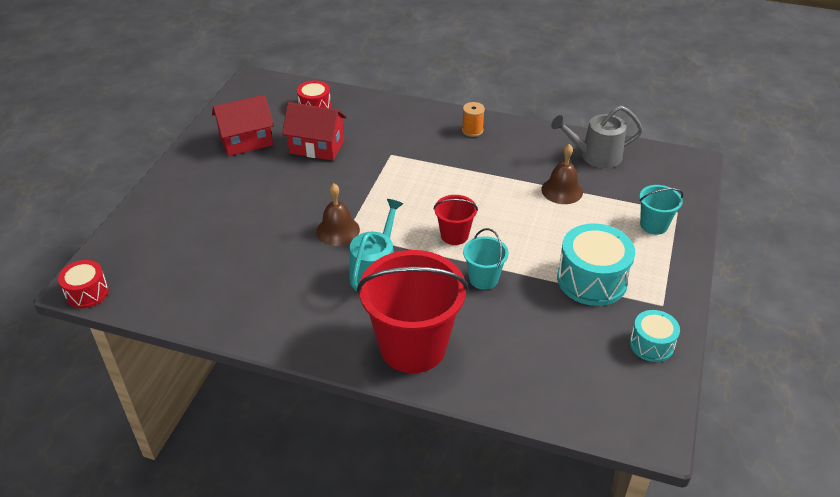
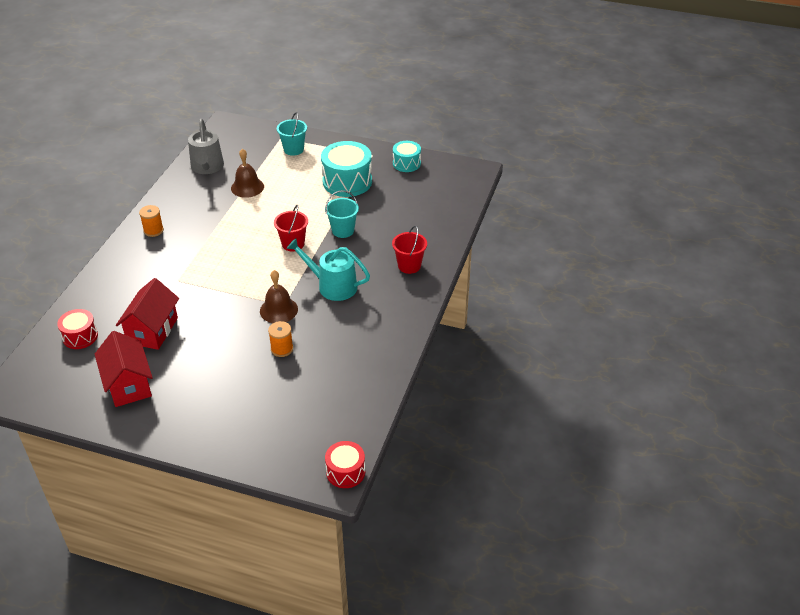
camera: 90 degrees left, 0 degrees up
(275, 236) = (282, 349): none -> orange spool
(413, 346) = (409, 266): red bucket -> red bucket, size x0.47

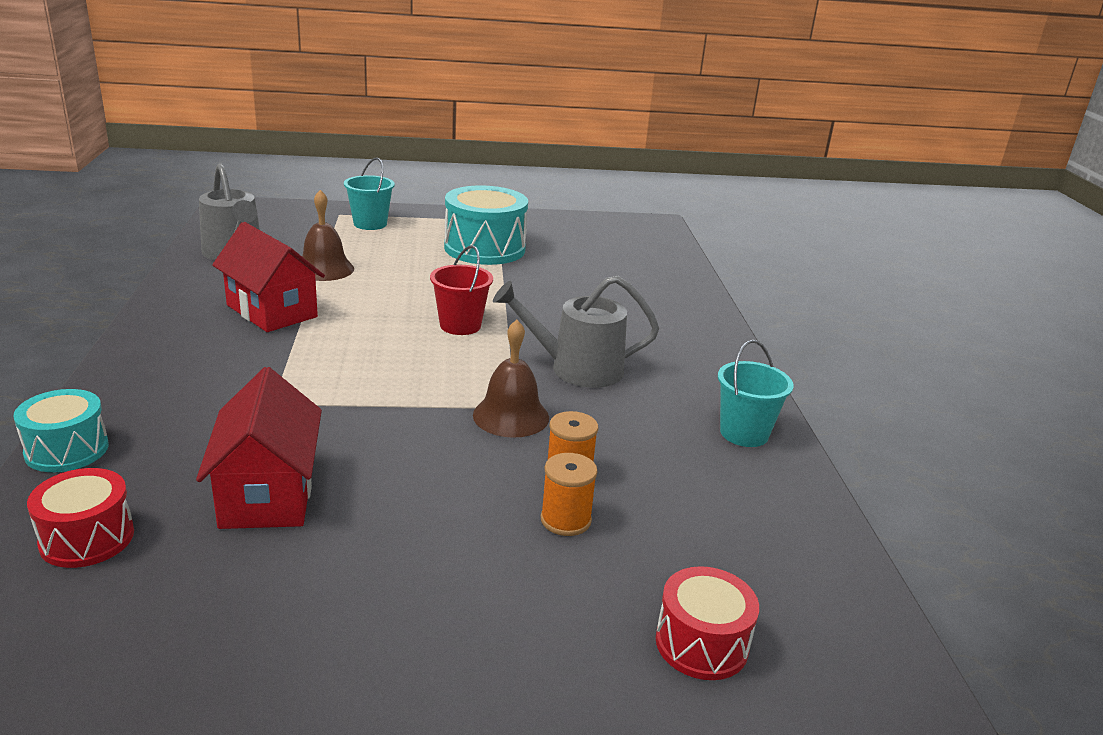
camera: 25 degrees left, 15 degrees down
(128, 384) = (268, 613): red house -> red house (272, 311)
(153, 230) = (178, 339): orange spool -> orange spool (565, 520)
(332, 286) = (577, 369): turquoise watering can -> grey watering can
(343, 230) = (529, 300): turquoise bucket -> turquoise bucket (744, 433)
(345, 472) = (904, 672): red drum -> red drum (701, 643)
(406, 163) = (554, 224): turquoise drum -> turquoise drum (67, 450)
(409, 266) = (674, 328): red bucket -> none

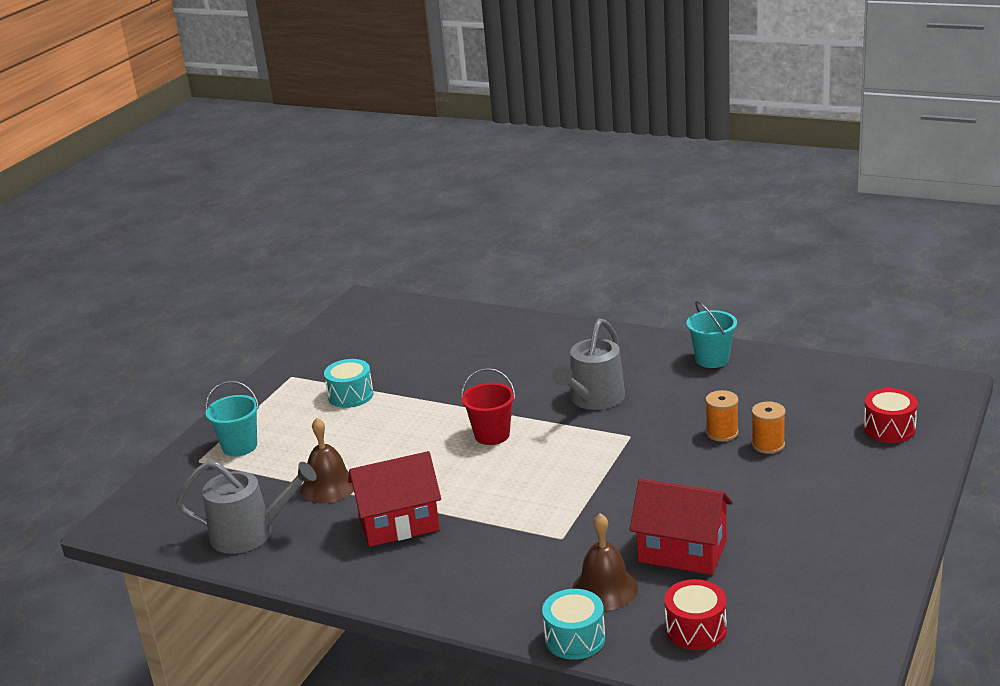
camera: 55 degrees left, 0 degrees up
(484, 248) = (350, 395): turquoise drum -> turquoise drum, size x0.58
(511, 416) = (641, 440): brown bell -> brown bell (605, 588)

